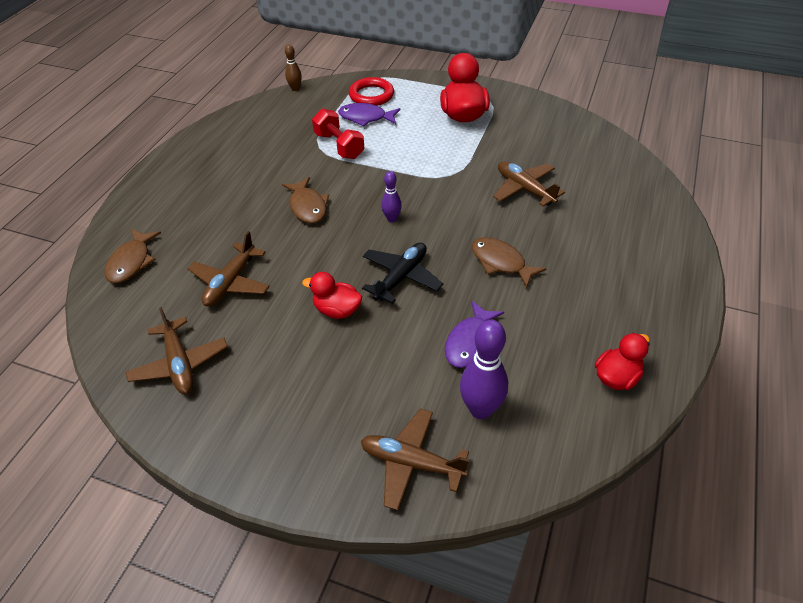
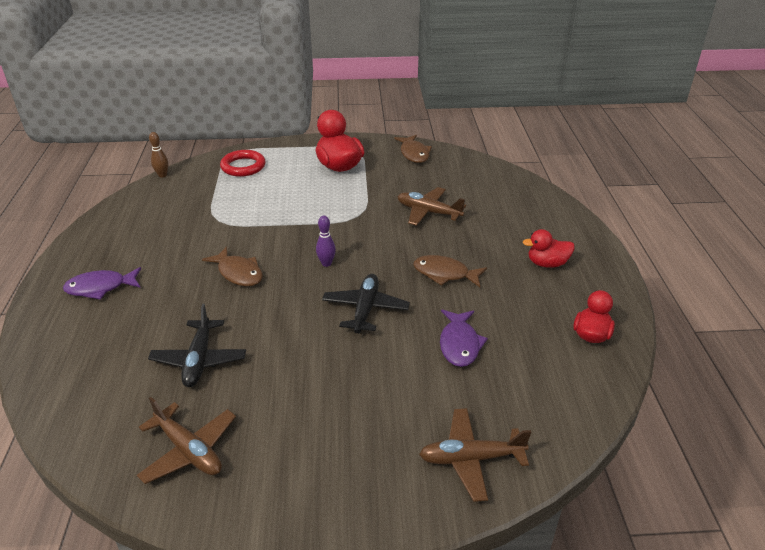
camera: 25 degrees left, 10 degrees down
(131, 262) = (74, 372): brown fish -> brown fish (414, 154)
(231, 282) = (199, 360): brown plane -> black plane
(337, 310) = (322, 353): red duck -> red duck (547, 263)
(339, 146) = (237, 215): red dumbbell -> none
(366, 118) = (249, 186): purple fish -> purple fish (100, 287)
(480, 409) = (501, 395): purple bowling pin -> none

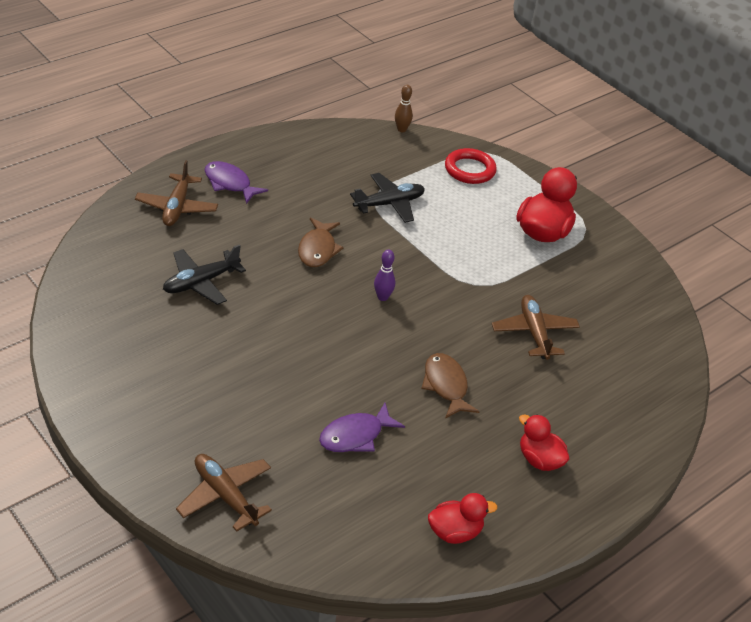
camera: 50 degrees right, 5 degrees up
(189, 450) = (113, 326): brown plane -> brown plane (177, 207)
(365, 309) = (345, 352): black plane -> black plane (389, 204)
(414, 154) = (630, 276): brown fish -> none

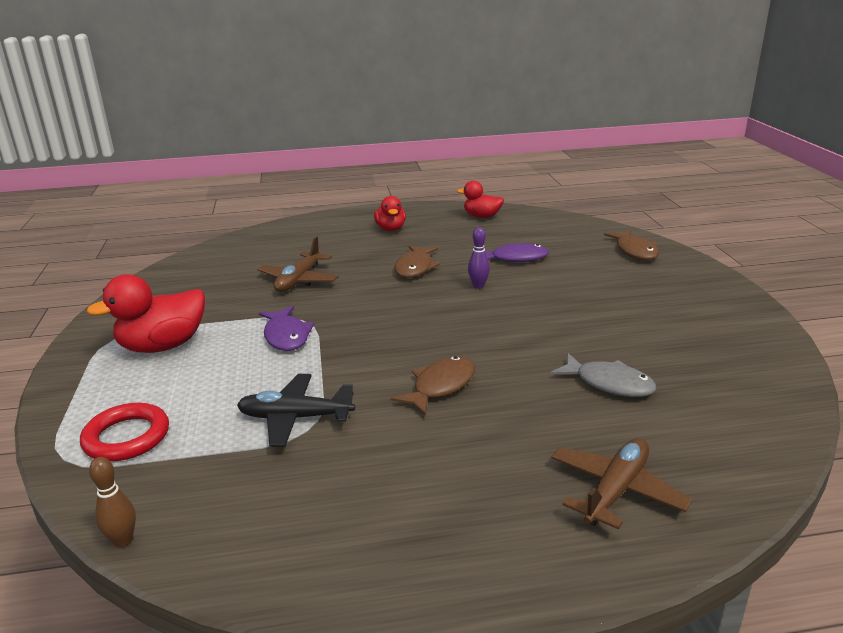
camera: 145 degrees left, 15 degrees down
(201, 282) = (609, 383): black plane -> grey fish
(225, 496) = (635, 251): brown plane -> brown fish
(230, 183) = (509, 512): purple fish -> purple fish (286, 336)
(382, 297) = (408, 329): purple bowling pin -> purple bowling pin (478, 286)

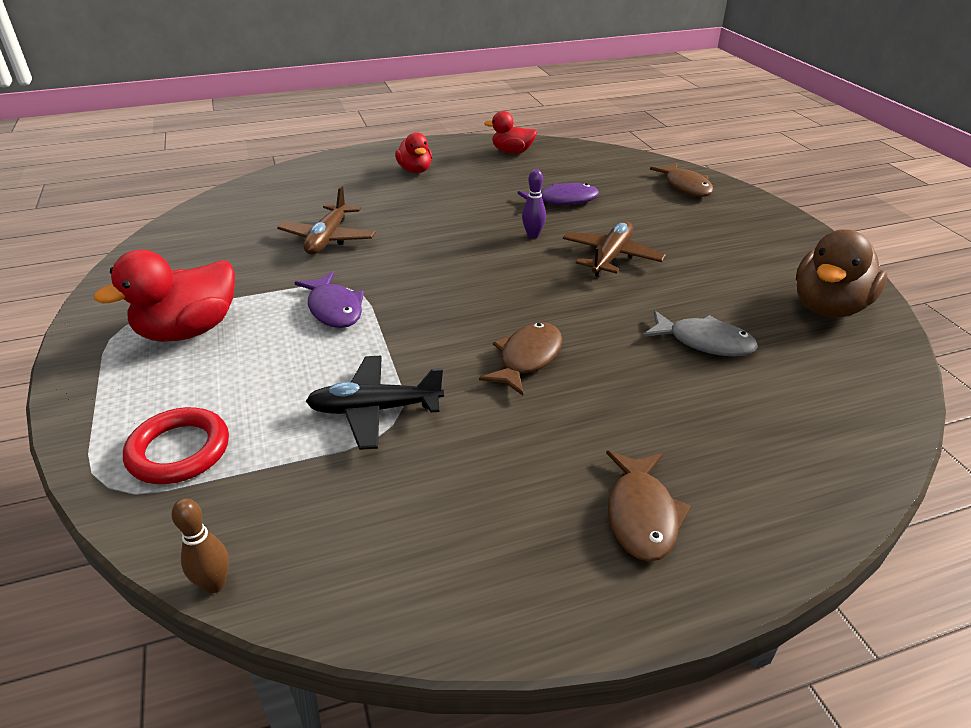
camera: 10 degrees left, 10 degrees up
(415, 268) = (456, 217): brown fish -> brown fish (641, 515)
(616, 491) = (747, 466): brown plane -> brown plane (611, 257)
(741, 361) = (828, 307): none -> brown duck

